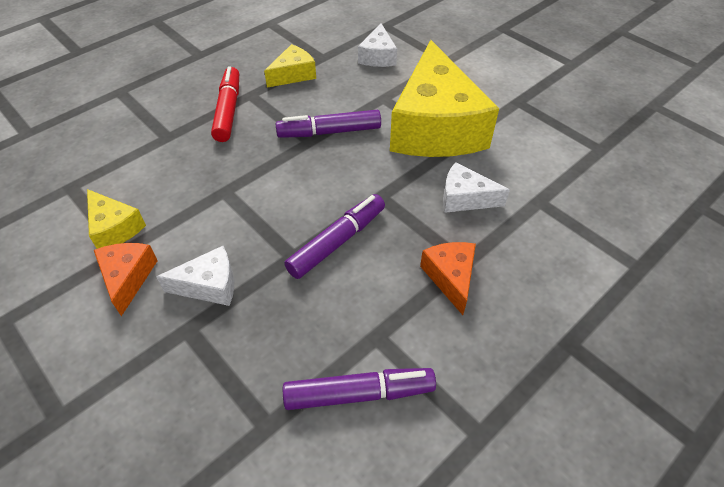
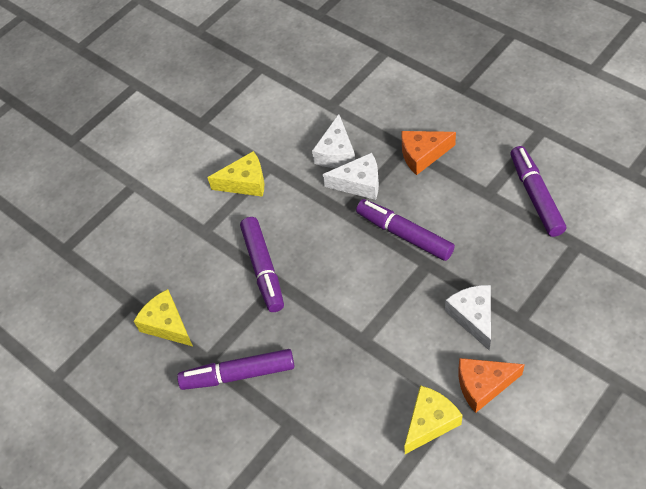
camera: 90 degrees left, 5 degrees up
(228, 110) = (238, 374): red marker -> purple marker
(378, 56) = (128, 247): white cheese -> white cheese (359, 183)
(435, 127) = (245, 182): yellow cheese -> yellow cheese, size x0.44

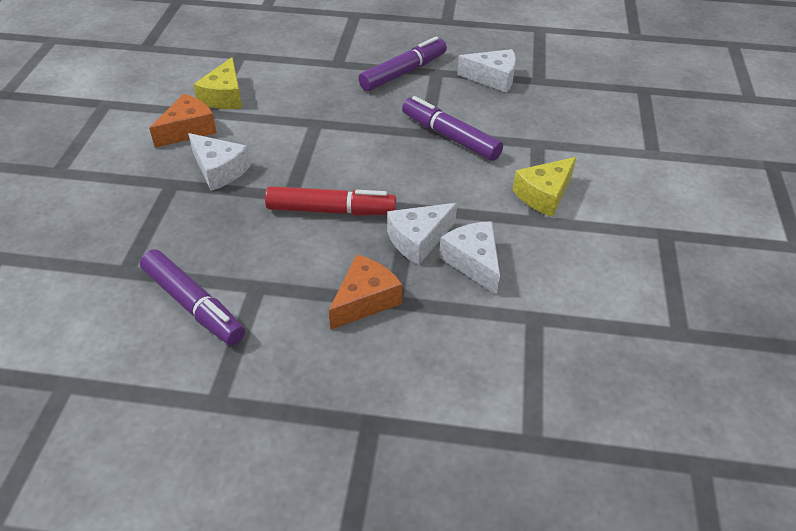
camera: 140 degrees right, 10 degrees down
(167, 324) = (493, 78): yellow cheese -> white cheese
(404, 234) = (331, 210): purple marker -> red marker

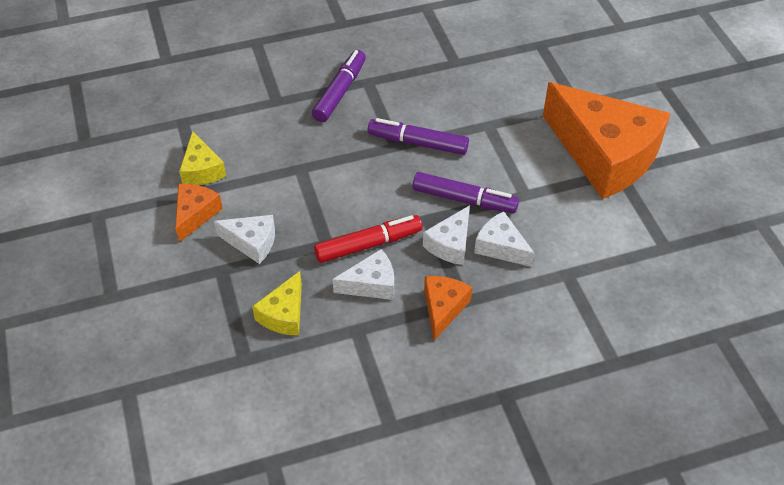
camera: 25 degrees left, 5 degrees up
(193, 305) = (320, 364): purple marker -> purple marker (464, 200)
(493, 78) = (417, 73): white cheese -> white cheese (371, 284)
(544, 195) = (518, 171): yellow cheese -> yellow cheese (284, 314)
(657, 211) = (604, 155): none -> orange cheese

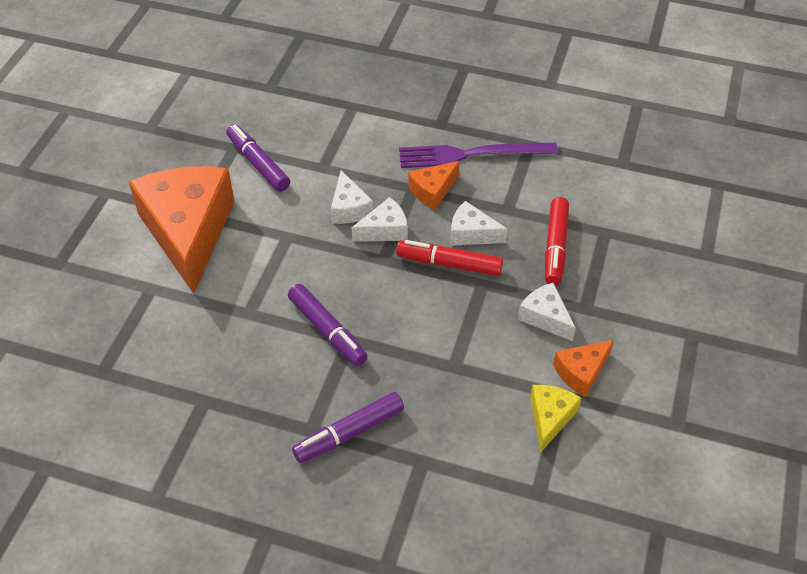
camera: 145 degrees left, 0 degrees up
(284, 314) = (555, 247): yellow cheese -> red marker
(441, 374) = (471, 154): none -> purple fork
(464, 200) = (339, 258): purple marker -> purple marker (258, 163)

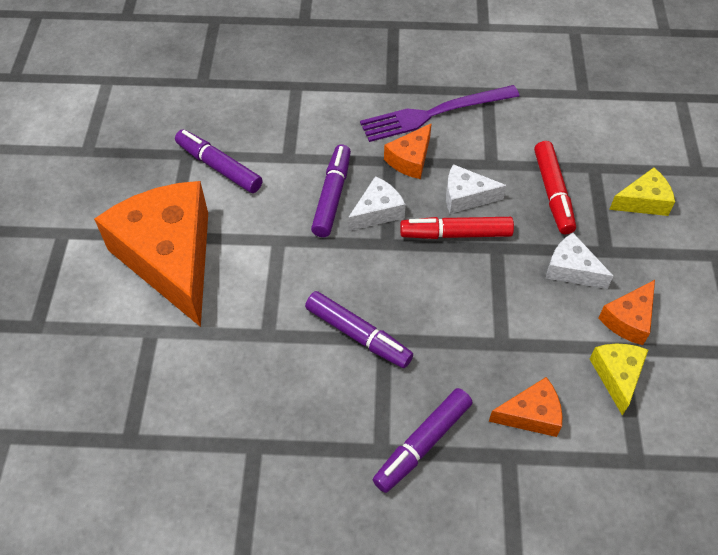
camera: 15 degrees left, 5 degrees up
(349, 208) = (332, 196): white cheese -> purple marker
(456, 432) = (531, 414): none -> orange cheese
(640, 272) = (643, 201): none -> yellow cheese

